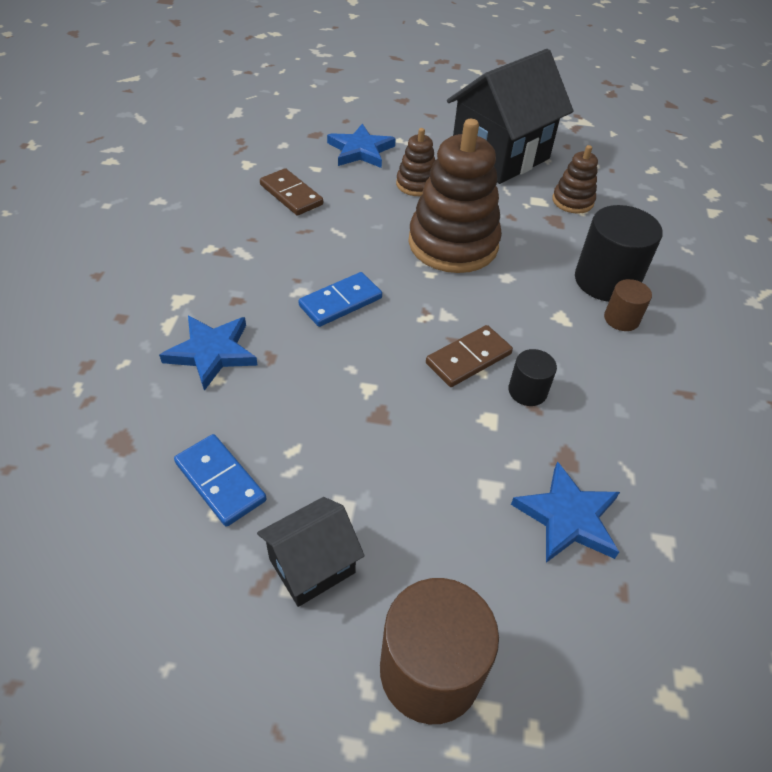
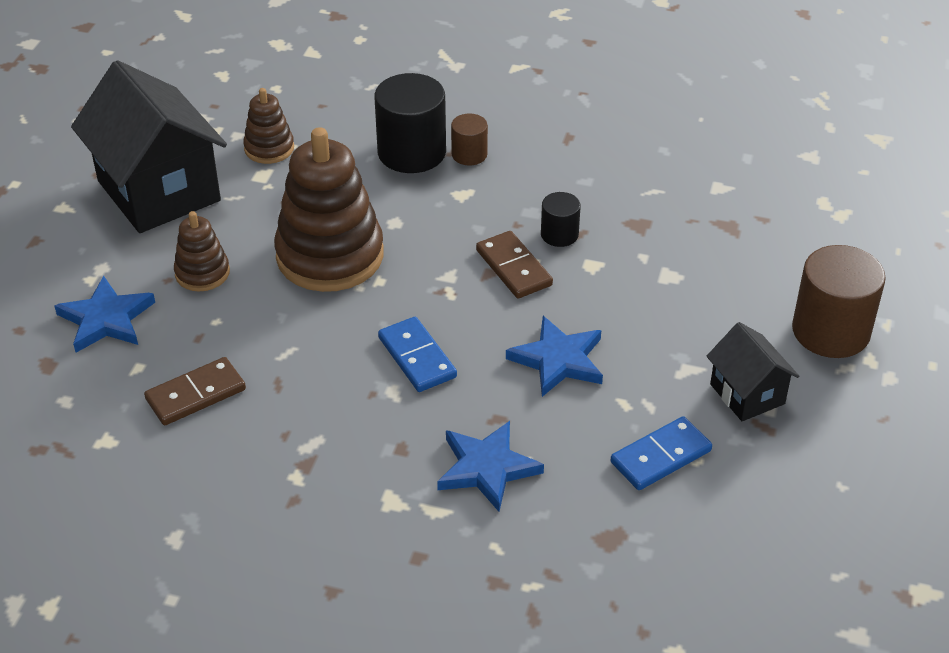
camera: 80 degrees left, 5 degrees down
(568, 517) = (697, 235): blue star -> blue star (558, 360)

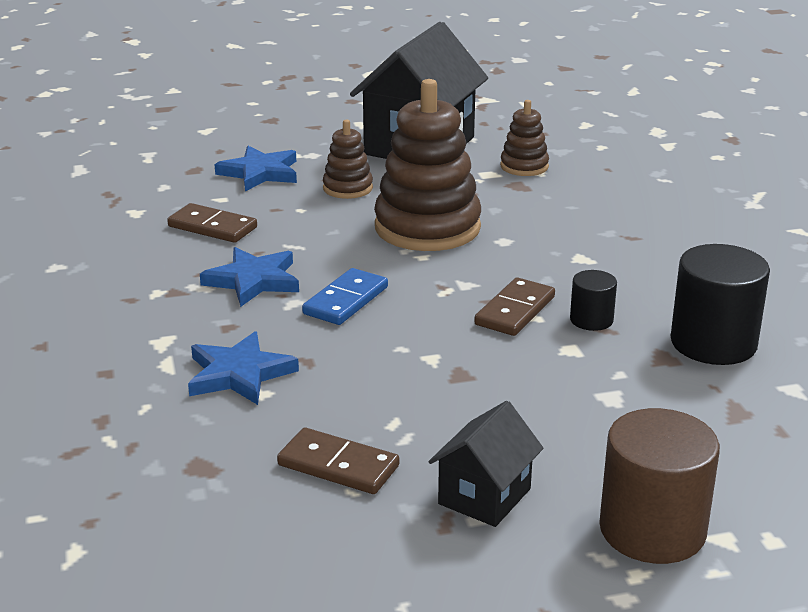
camera: 60 degrees right, 15 degrees down
(411, 152) = (604, 221): black cylinder -> black cylinder (713, 343)
(469, 154) = (640, 245): brown cylinder -> none
(558, 360) = (416, 369): blue star -> blue star (253, 281)
(661, 457) = (338, 466): blue domino -> brown domino

